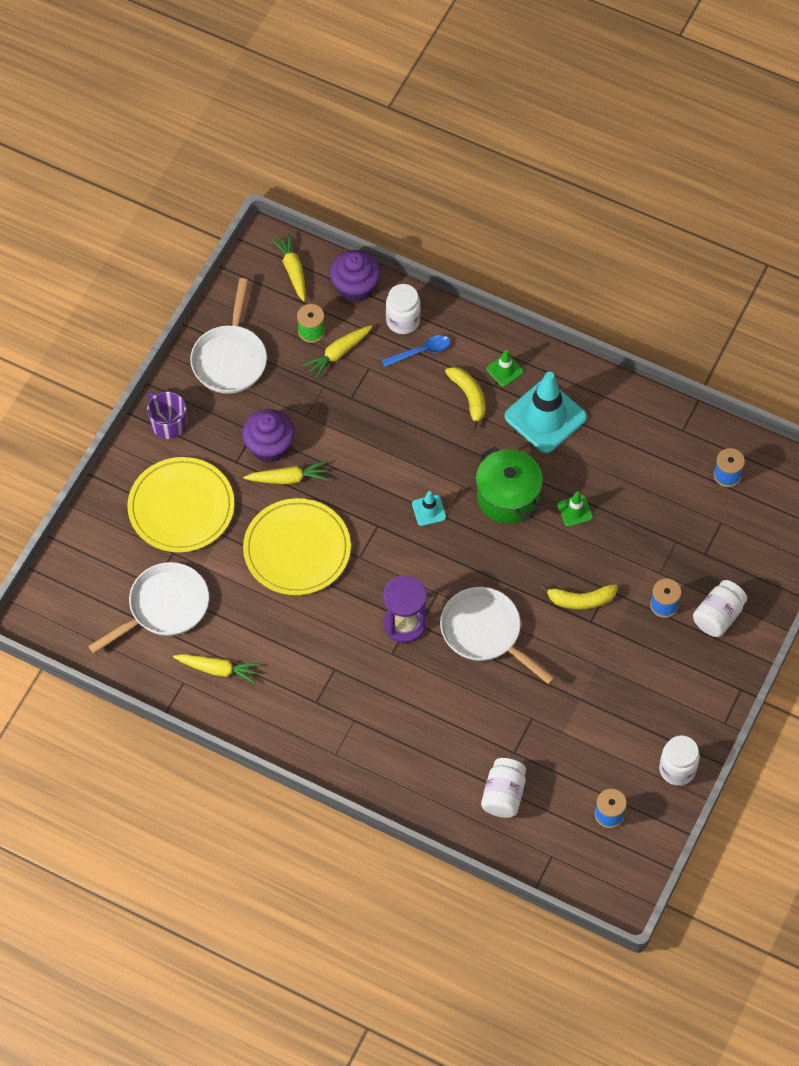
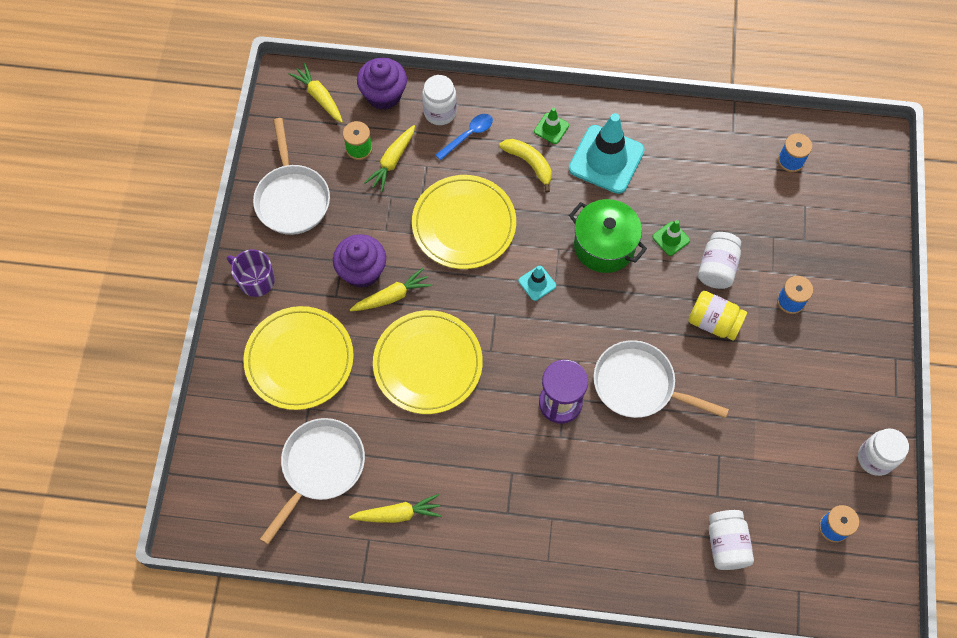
camera: 20 degrees left, 5 degrees up
(382, 434) = (464, 224): none -> yellow plate
(581, 600) = (713, 322): yellow banana -> yellow jar
(718, 616) = (843, 295): white jar -> white jar (716, 268)

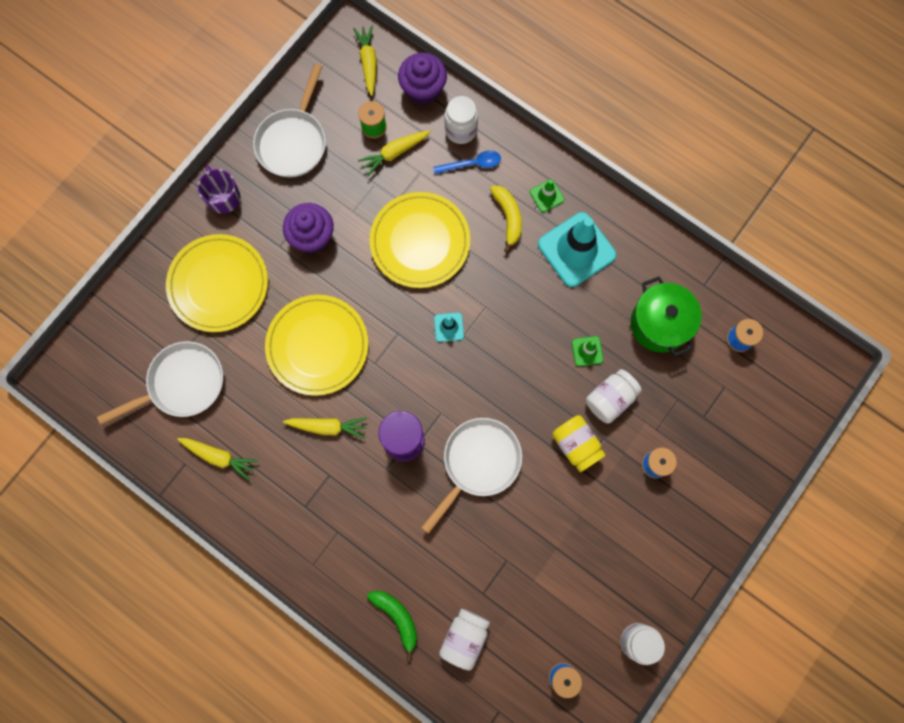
camera: 30 degrees right, 10 degrees up
(392, 296) = (323, 272): yellow carrot -> yellow carrot (327, 427)
(604, 246) = (526, 326): green pot -> green pot (659, 324)
(639, 385) = (478, 463): white pan -> white pan turned 75 degrees clockwise
(655, 562) = (397, 618): none -> green banana

